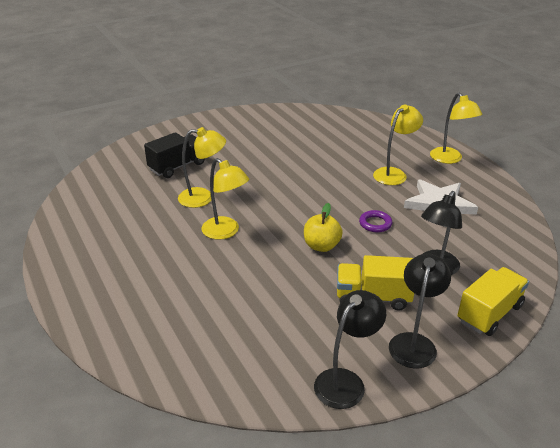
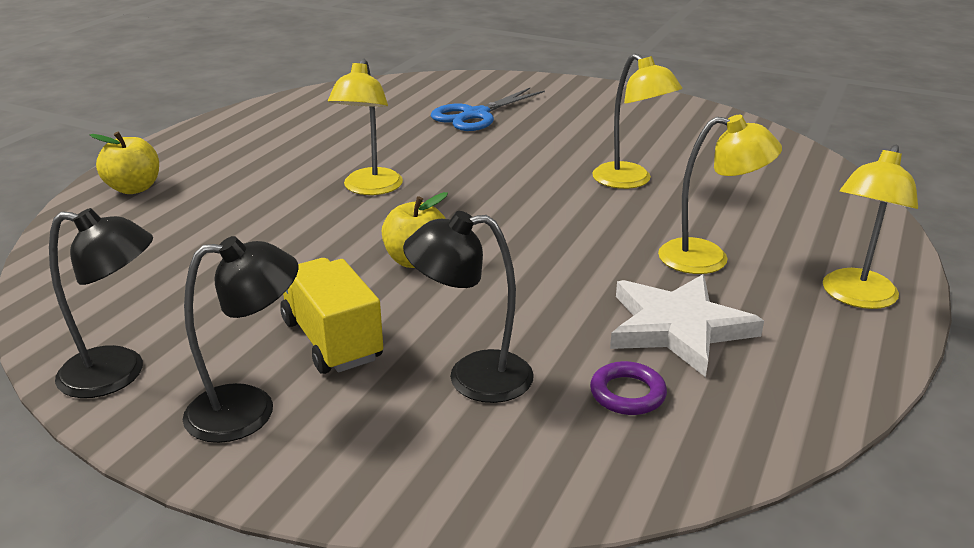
camera: 55 degrees right, 5 degrees down
(112, 320) = (134, 188): none -> yellow apple
(177, 166) = (475, 115): black truck -> blue scissors
(203, 198) = (428, 151): yellow lamp -> yellow lamp (630, 181)
(375, 224) = (532, 285): purple ring -> purple ring (627, 393)
(489, 313) = (398, 473): yellow truck -> none

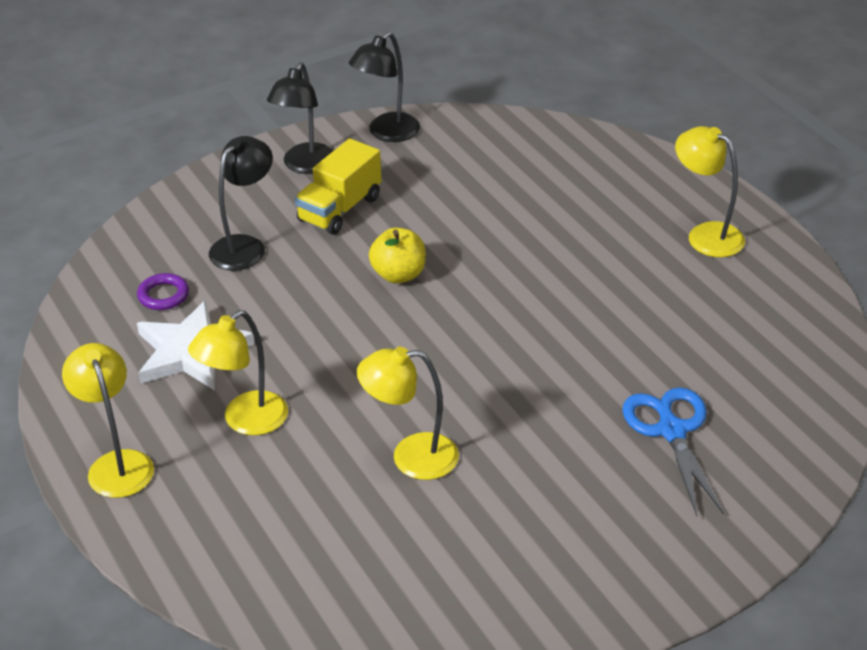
camera: 125 degrees right, 10 degrees up
(134, 188) = (655, 179): yellow apple -> none
(332, 340) = (340, 209): yellow truck -> yellow truck turned 120 degrees clockwise
(370, 188) = (545, 294): yellow lamp -> yellow lamp (705, 235)

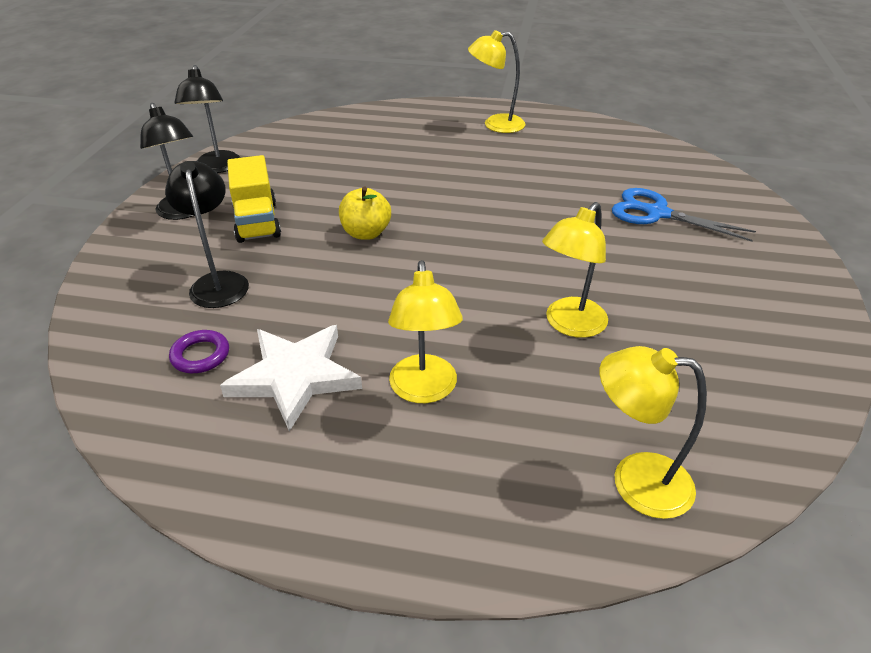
camera: 50 degrees left, 0 degrees up
(117, 464) = (377, 511): yellow lamp -> yellow lamp (635, 480)

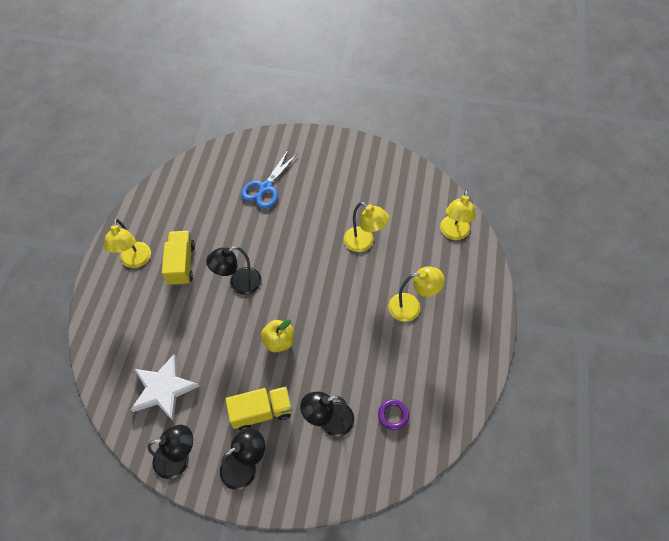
camera: 90 degrees left, 20 degrees up
(294, 377) = (406, 365): white star -> white star (163, 389)
(466, 197) = (239, 284): none -> black lamp
(495, 153) = (181, 264): none -> yellow truck

